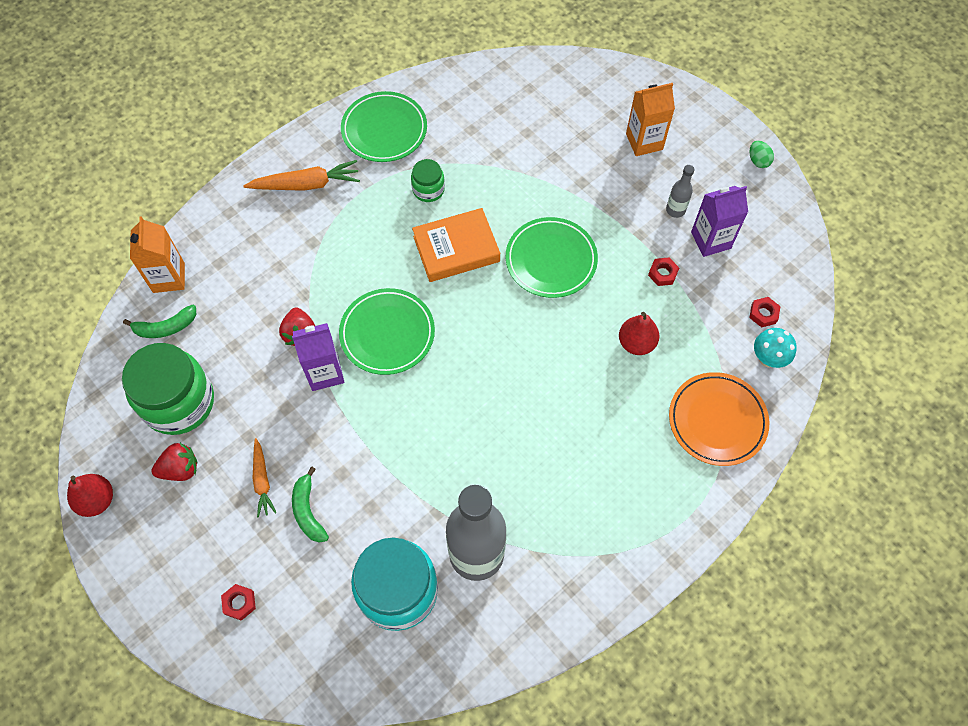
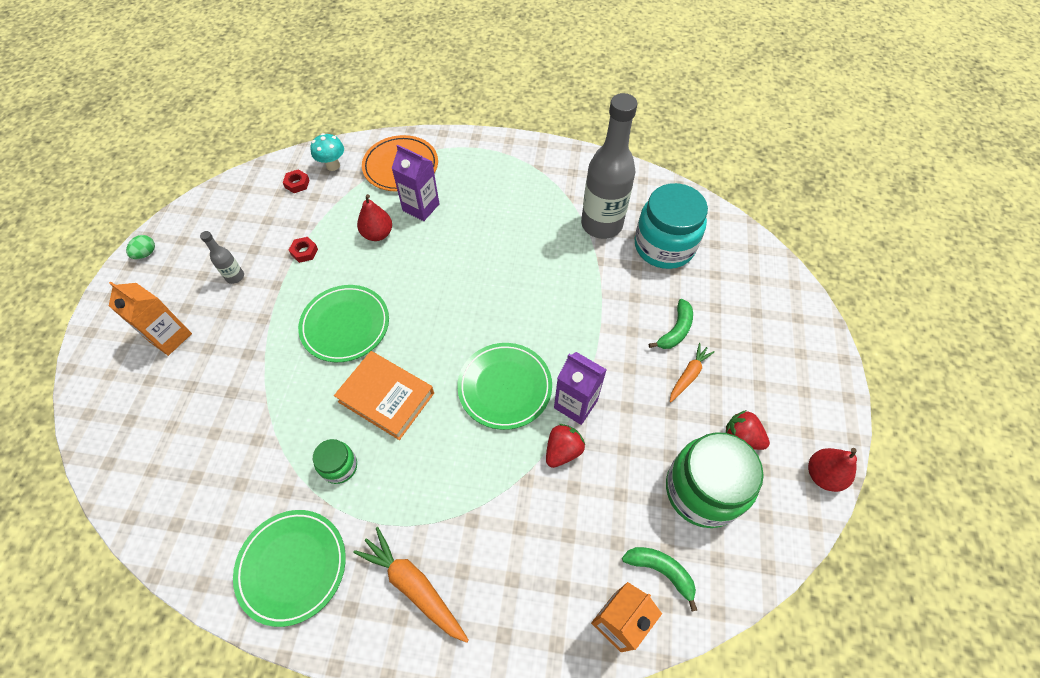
camera: 130 degrees left, 5 degrees down
(239, 603) = (766, 321): red nut -> none
(711, 240) = (251, 241): purple carton -> purple carton (421, 207)

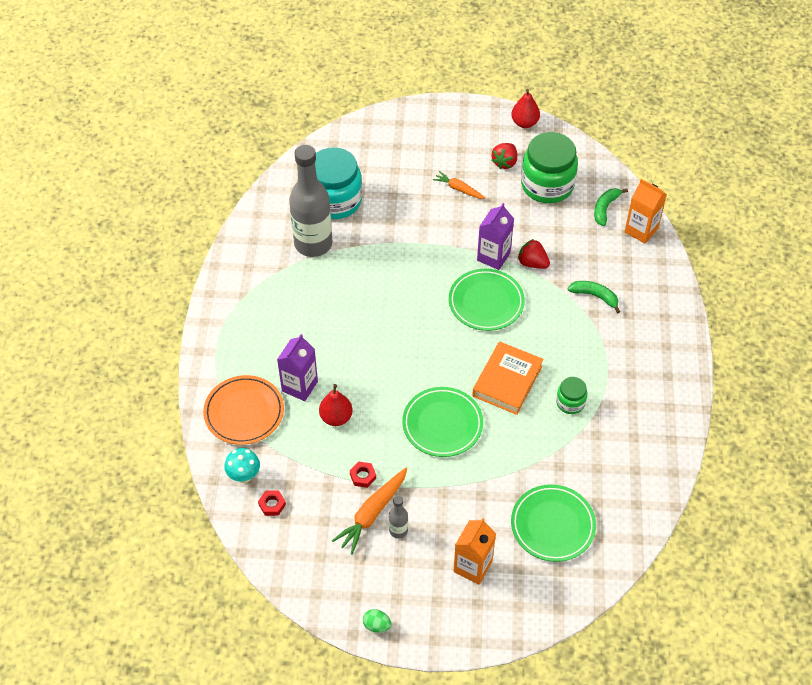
camera: 95 degrees left, 5 degrees down
(292, 567) = (649, 417): green plate -> green plate (552, 525)
(414, 586) = (645, 341): orange carrot -> orange carrot (372, 513)
(675, 330) = (419, 195): green banana -> green banana (595, 296)

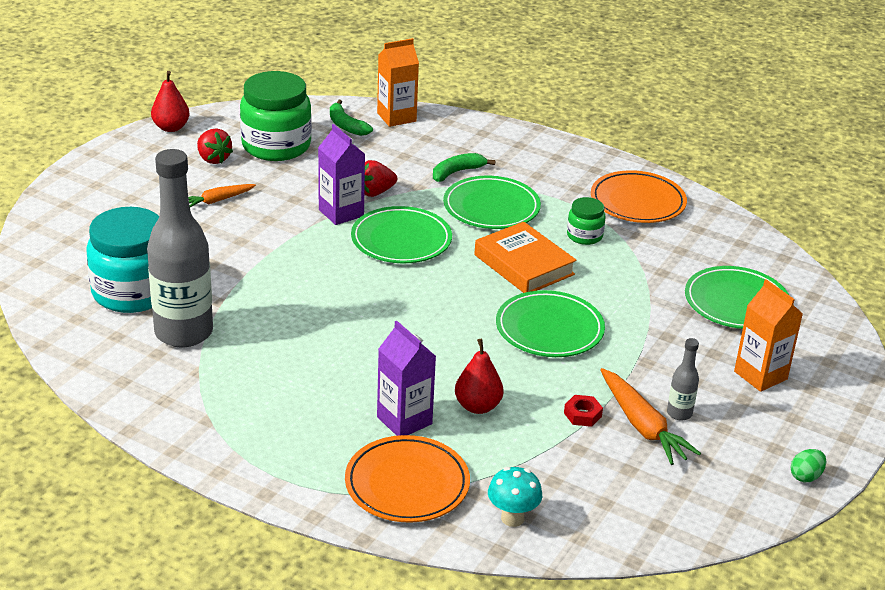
camera: 65 degrees left, 20 degrees down
(272, 505) = (575, 507): red nut -> none
(564, 334) = (491, 207): none -> green plate
(643, 419) = (637, 202): none -> orange plate

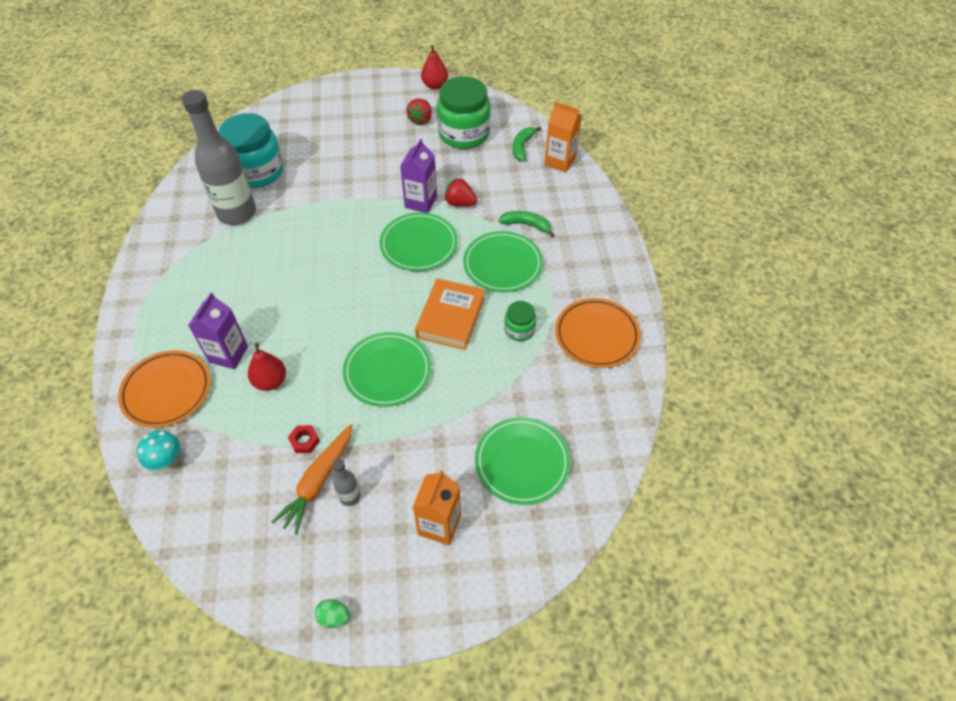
camera: 55 degrees right, 20 degrees up
(217, 200) = (379, 147): orange carrot -> none

